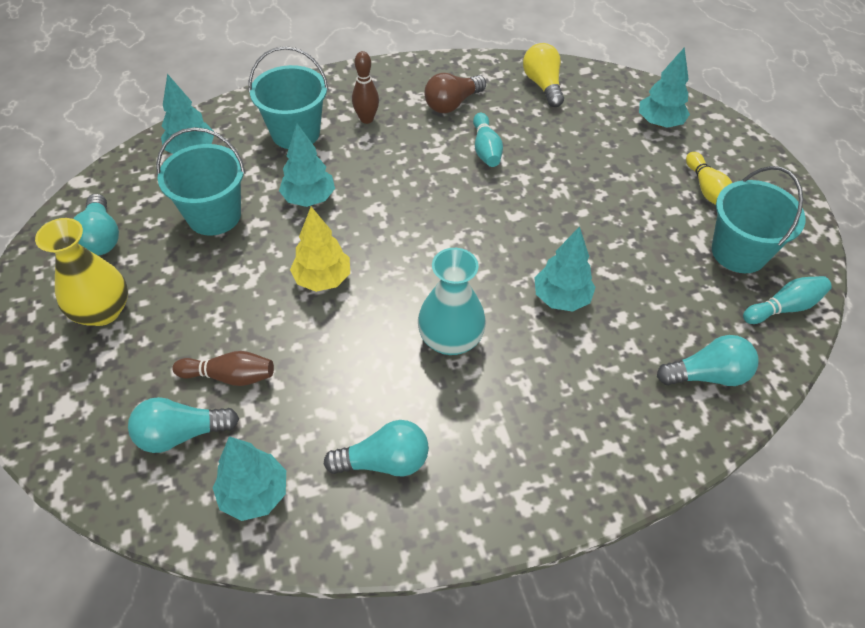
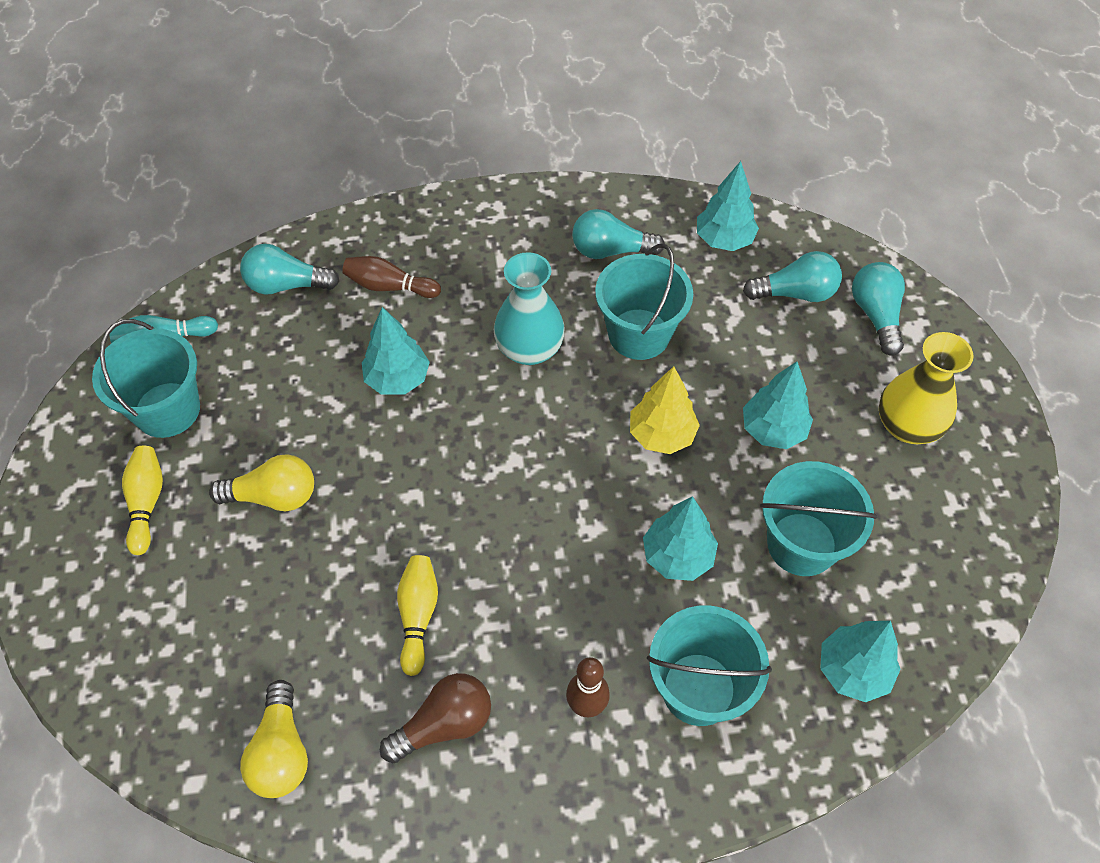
camera: 170 degrees left, 5 degrees up
(101, 237) = (940, 527): turquoise light bulb -> turquoise light bulb (876, 315)
(230, 376) = (756, 339): brown bowling pin -> brown bowling pin (389, 286)
(347, 367) = (639, 334): none -> turquoise bucket
(486, 149) = (418, 616): turquoise bowling pin -> yellow bowling pin
(618, 204) = (273, 496): none -> yellow light bulb
(659, 123) = (139, 636): turquoise tree -> turquoise tree (773, 430)

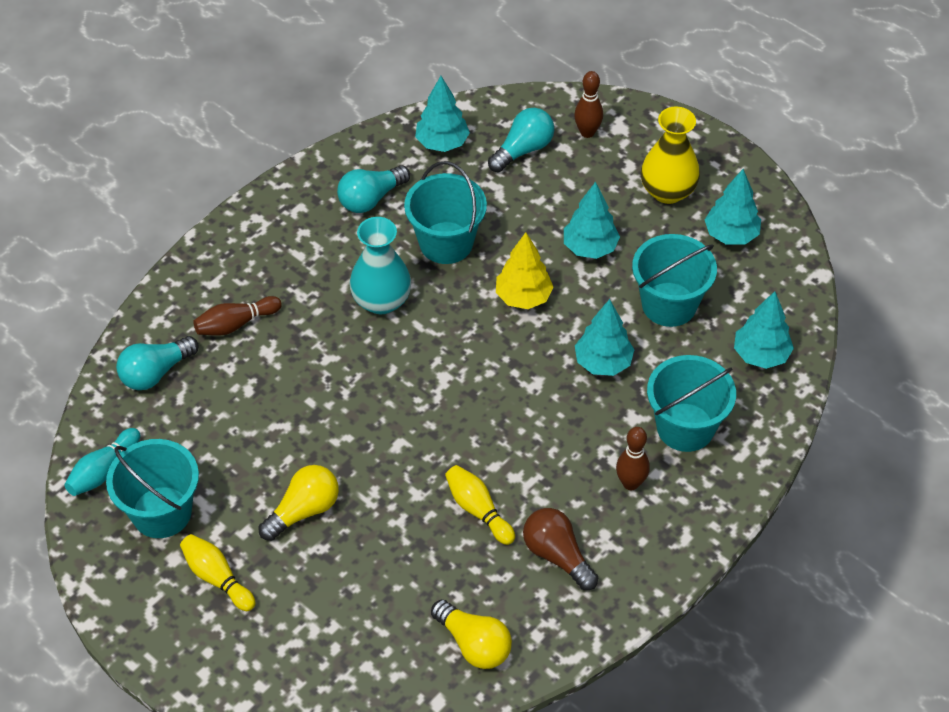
camera: 40 degrees left, 5 degrees down
(397, 379) = (309, 380): turquoise tree -> turquoise tree (731, 235)
(444, 724) = (557, 555): brown light bulb -> brown light bulb turned 60 degrees counterclockwise
(876, 315) = (587, 132): turquoise light bulb -> brown bowling pin

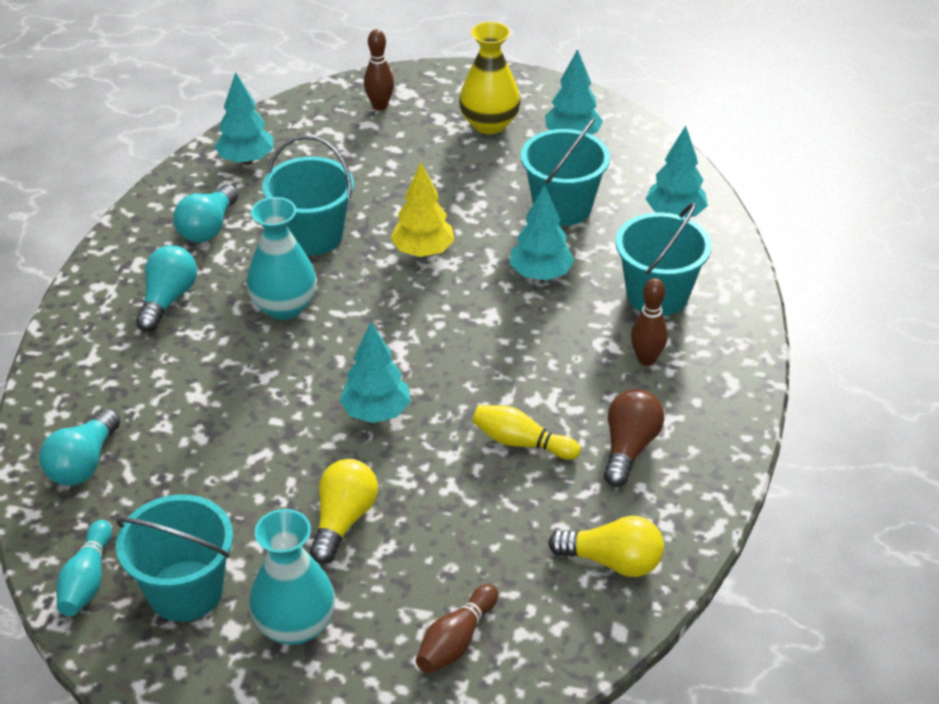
camera: 30 degrees left, 10 degrees down
(217, 578) = (295, 625): yellow bowling pin -> turquoise vase
(236, 324) = (143, 384): brown bowling pin -> brown bowling pin (456, 641)
(523, 150) = (330, 139): turquoise light bulb -> turquoise light bulb (168, 300)
(557, 555) = (629, 448): brown light bulb -> brown light bulb turned 90 degrees clockwise
(590, 248) = (454, 190): turquoise tree -> turquoise tree (376, 412)

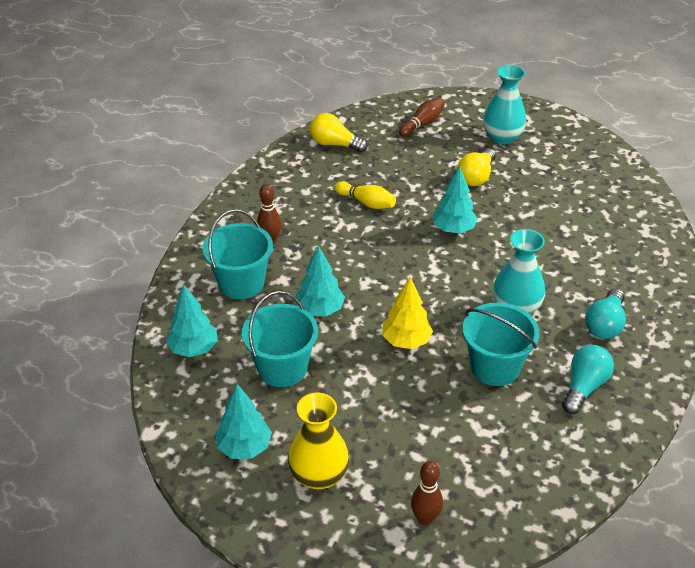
camera: 170 degrees left, 0 degrees up
(84, 463) = (634, 221): turquoise light bulb -> none
(87, 580) = (614, 166): turquoise bowling pin -> none
(185, 591) = (560, 156): turquoise bucket -> none
(246, 160) = (559, 461): turquoise tree -> none
(629, 448) = (303, 193): brown light bulb -> none

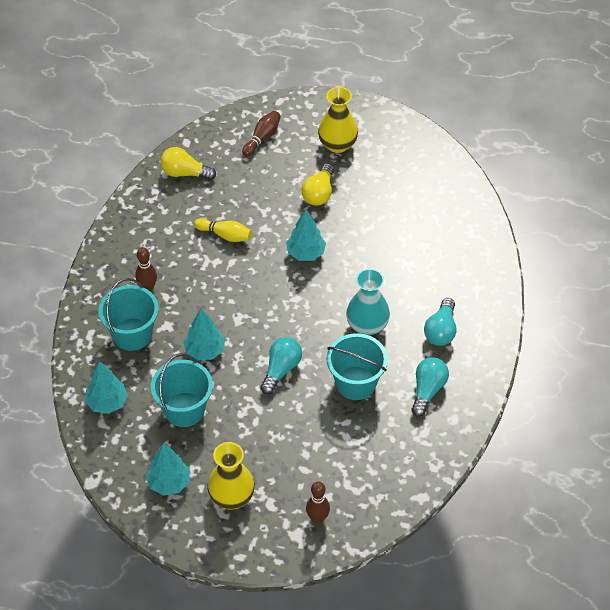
camera: 10 degrees left, 10 degrees up
(406, 341) = (281, 370): yellow tree -> turquoise light bulb
(502, 137) = (337, 144): turquoise vase -> yellow vase

